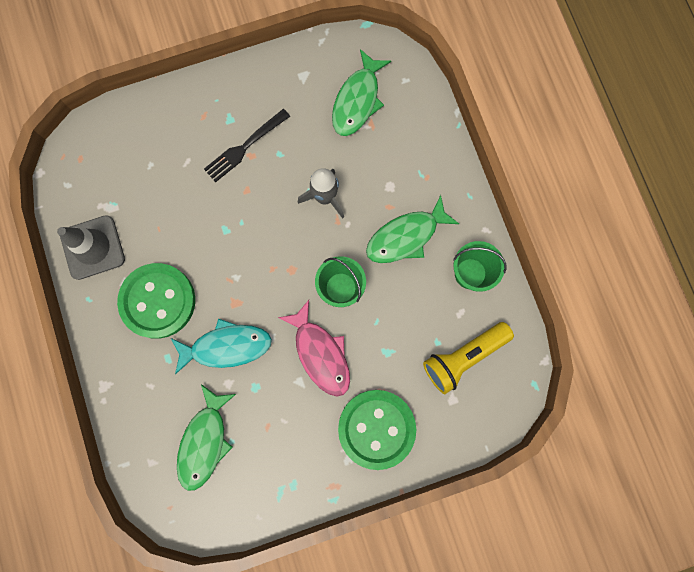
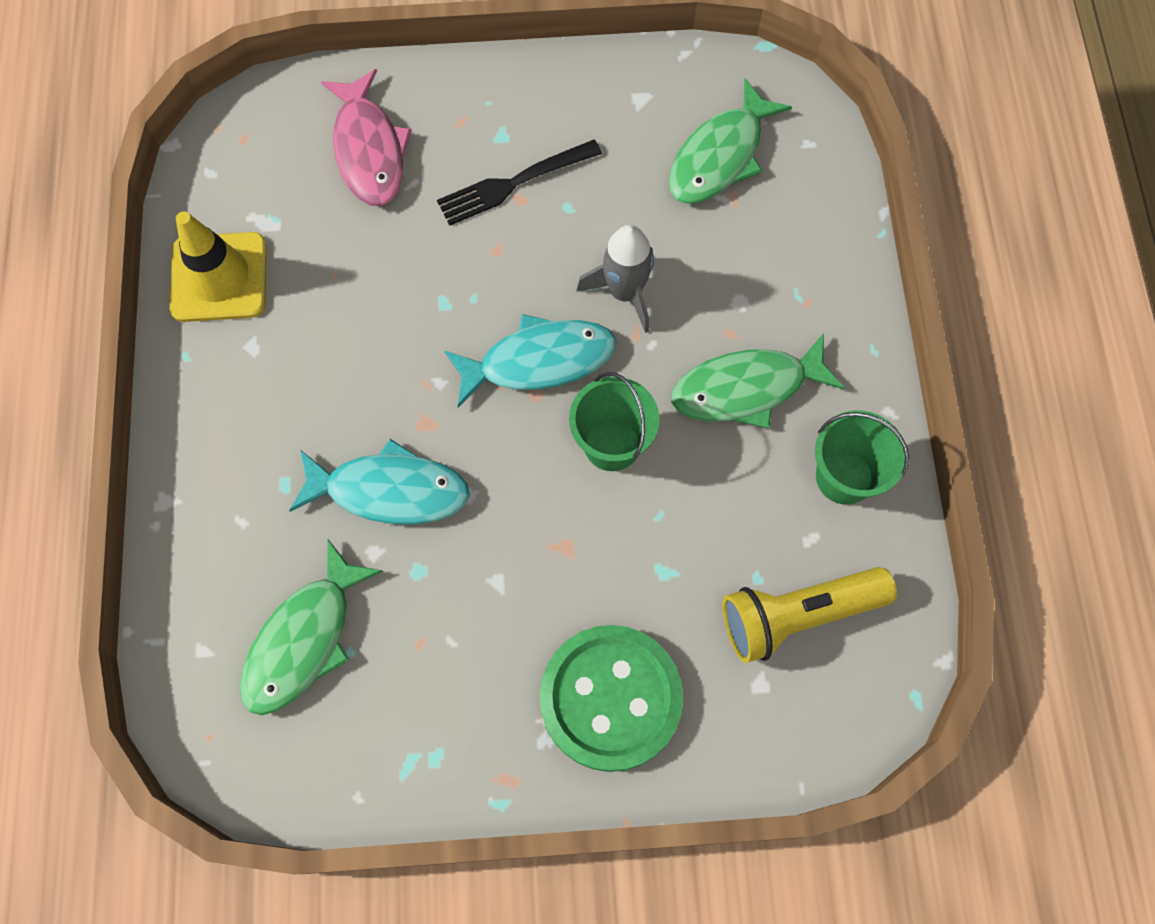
camera: 15 degrees right, 10 degrees down
(93, 247) = (219, 277): grey traffic cone -> yellow traffic cone
(158, 301) = (297, 388): green button -> none
(288, 250) = (539, 361): none -> turquoise fish
(320, 353) = (547, 544): pink fish -> pink fish (369, 149)

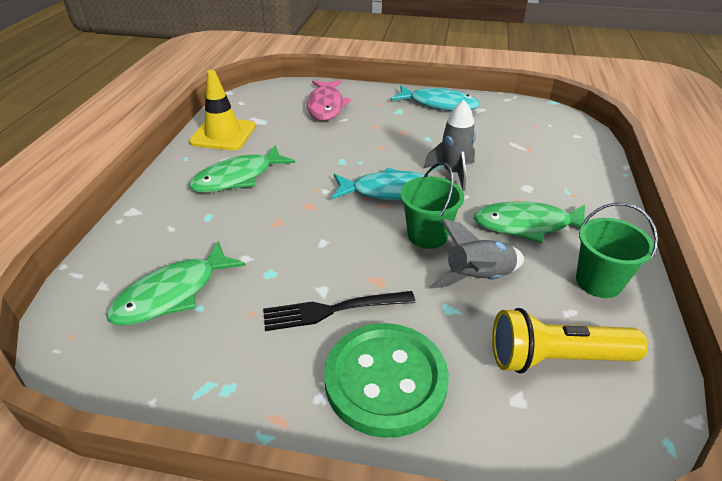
camera: 15 degrees right, 30 degrees down
(389, 490) = (271, 231): turquoise fish -> turquoise fish (439, 104)
(514, 183) = (399, 126): black fork -> black fork (333, 310)
(692, 509) = (478, 278): none -> grey rocket
(720, 156) = (522, 133): green fish -> green fish (238, 178)

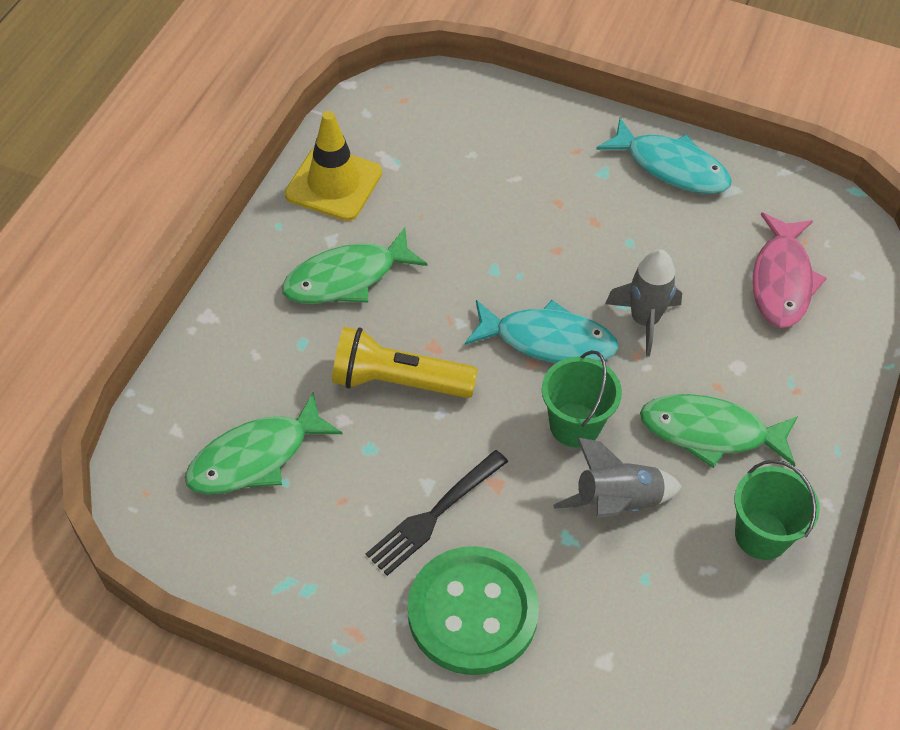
camera: 10 degrees right, 15 degrees up
(326, 106) = (494, 143): pink fish -> pink fish (782, 280)
(333, 310) = (434, 514): black fork -> black fork turned 45 degrees counterclockwise
(556, 358) = (665, 623): yellow flashlight -> yellow flashlight (398, 381)

